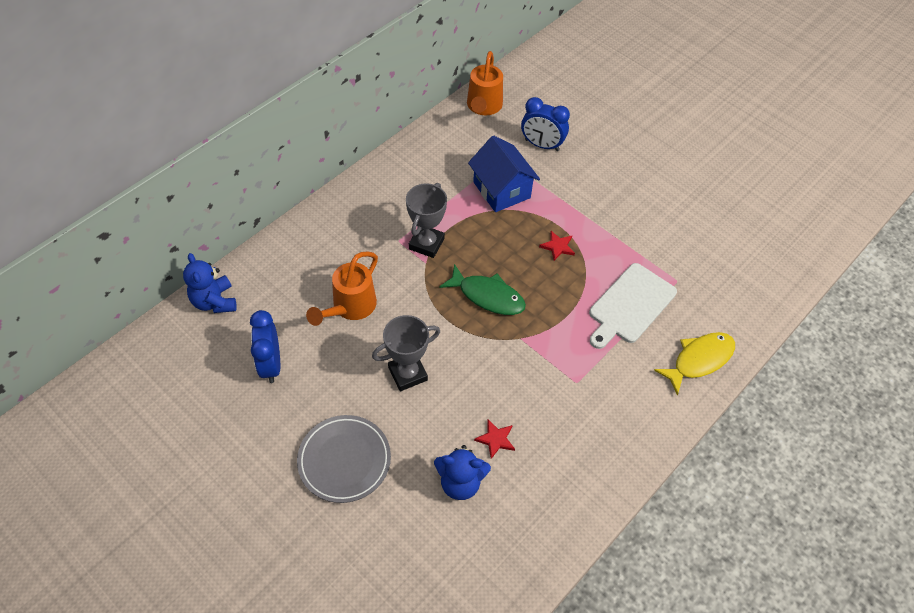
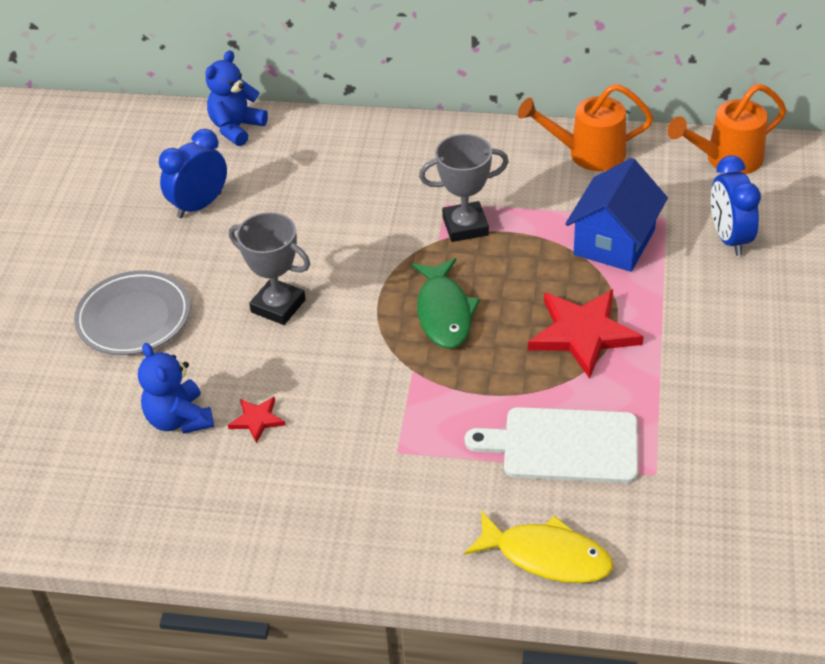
camera: 60 degrees right, 10 degrees down
(350, 307) = (321, 218): orange watering can -> orange watering can (588, 154)
(557, 246) = (583, 333): red star -> red star, size x2.08

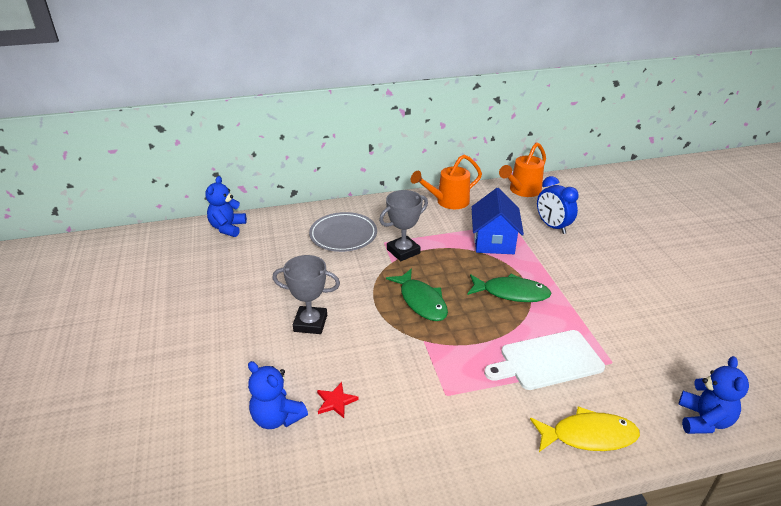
camera: 25 degrees left, 10 degrees down
(134, 318) = (208, 356): grey plate -> grey plate (343, 235)
(199, 205) = (224, 275): blue clock -> none
(583, 333) = (511, 293): red star -> green fish
(721, 586) = (703, 420): none -> blue teddy bear

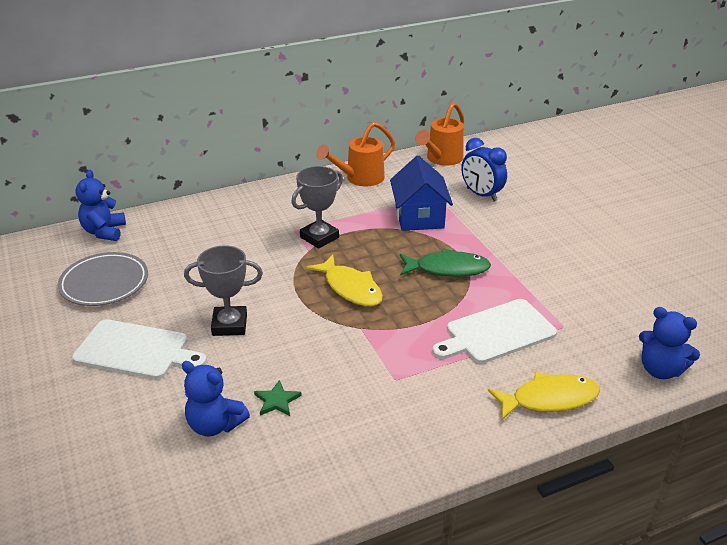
camera: 10 degrees left, 0 degrees up
(227, 337) = (136, 350): none -> white cutting board
(336, 401) = (277, 400): red star -> green star
(343, 235) = (246, 226): grey plate -> grey plate (104, 283)
(421, 301) = (350, 288): green fish -> yellow fish
(703, 420) = (660, 370): blue teddy bear -> blue teddy bear turned 120 degrees clockwise

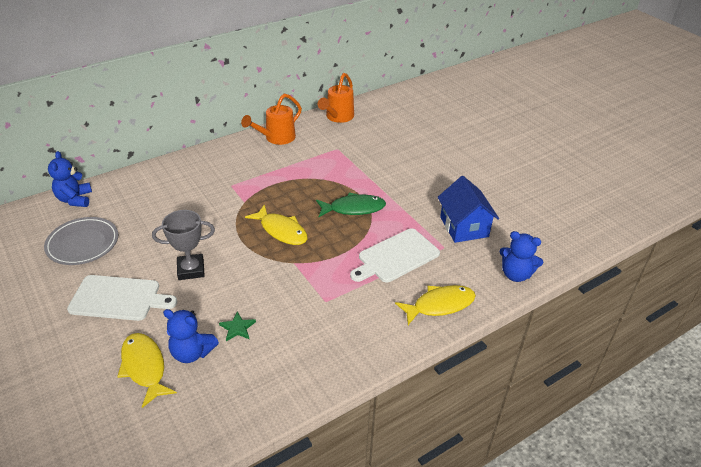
camera: 10 degrees left, 5 degrees up
(153, 436) = (144, 367): none -> yellow fish
(319, 237) = (251, 190): grey trophy -> none
(419, 217) = (326, 167): blue house -> blue house (464, 227)
(481, 195) = (371, 145): blue clock -> none

